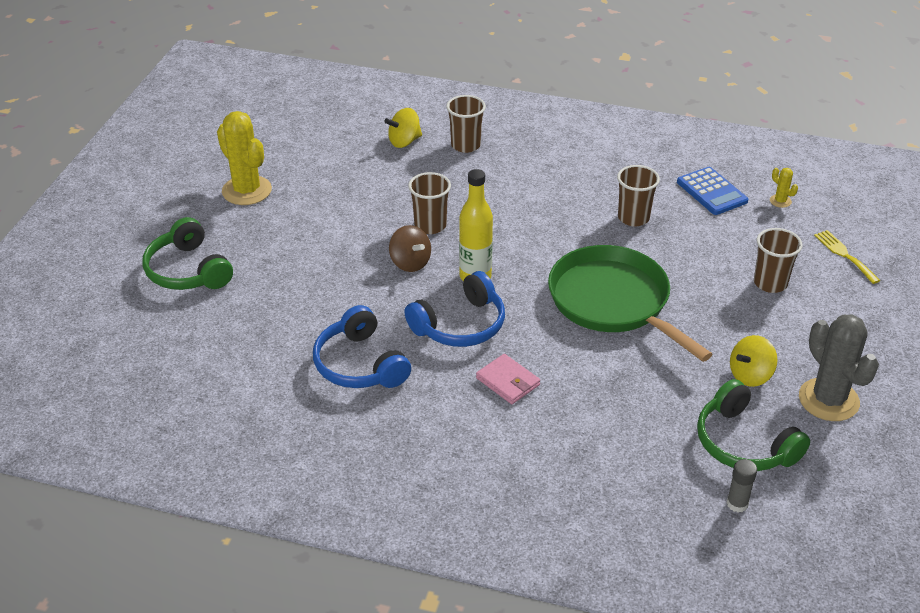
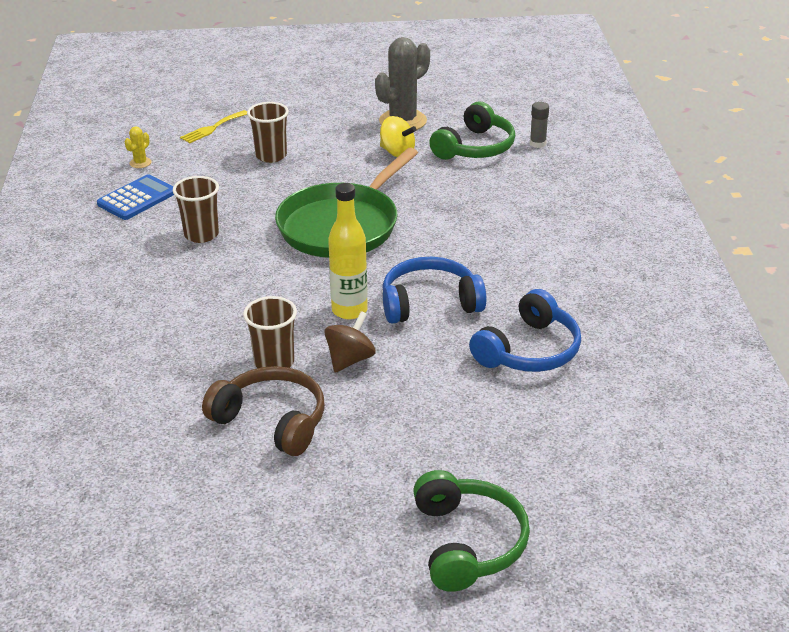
camera: 110 degrees left, 5 degrees down
(188, 270) = (467, 543): green headphones -> green headphones turned 45 degrees counterclockwise
(247, 190) = (268, 551): yellow cactus -> none
(364, 213) = (271, 421): none -> brown headphones
(404, 141) = (96, 431): yellow spinning top -> none
(460, 325) = (429, 303): blue headphones -> blue headphones turned 45 degrees counterclockwise
(465, 145) = (91, 375): brown cup -> none
(508, 381) = (488, 260): pink wallet -> none

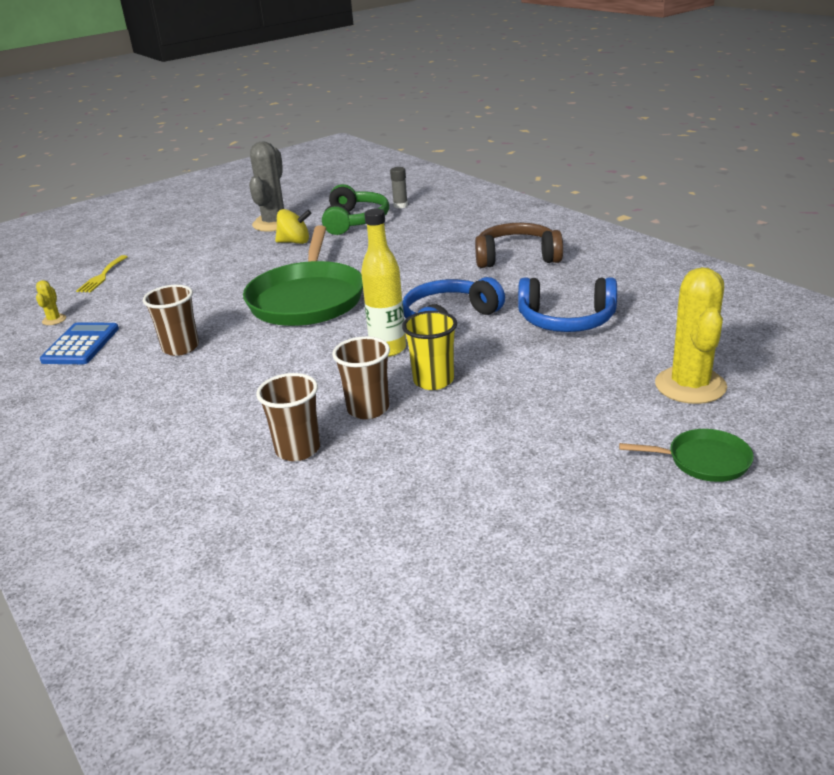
camera: 30 degrees left, 5 degrees down
(271, 156) = (183, 277): brown cup -> brown cup (298, 449)
(271, 421) = (422, 451): brown headphones -> brown headphones (517, 257)
(350, 360) = (433, 380): brown spinning top -> yellow cup
(467, 543) = (704, 461): green headphones -> green pan
(529, 350) = (566, 320): blue headphones -> blue headphones turned 90 degrees clockwise
(548, 470) = (690, 386): none -> yellow cactus

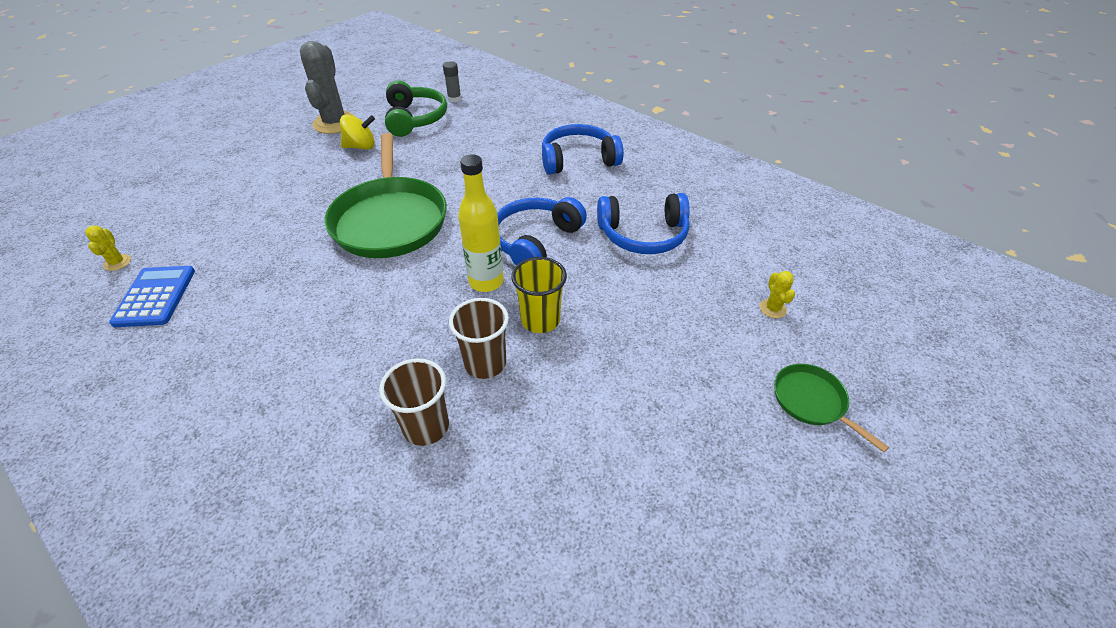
camera: 15 degrees left, 15 degrees up
(102, 276) = (162, 198): yellow fork -> none
(180, 348) = (269, 294): brown cup -> none
(517, 257) = (578, 160): brown headphones -> blue headphones
(690, 386) = (772, 309): yellow cactus -> yellow cactus, size x0.43
(704, 461) = (811, 401): green pan -> green pan turned 120 degrees counterclockwise

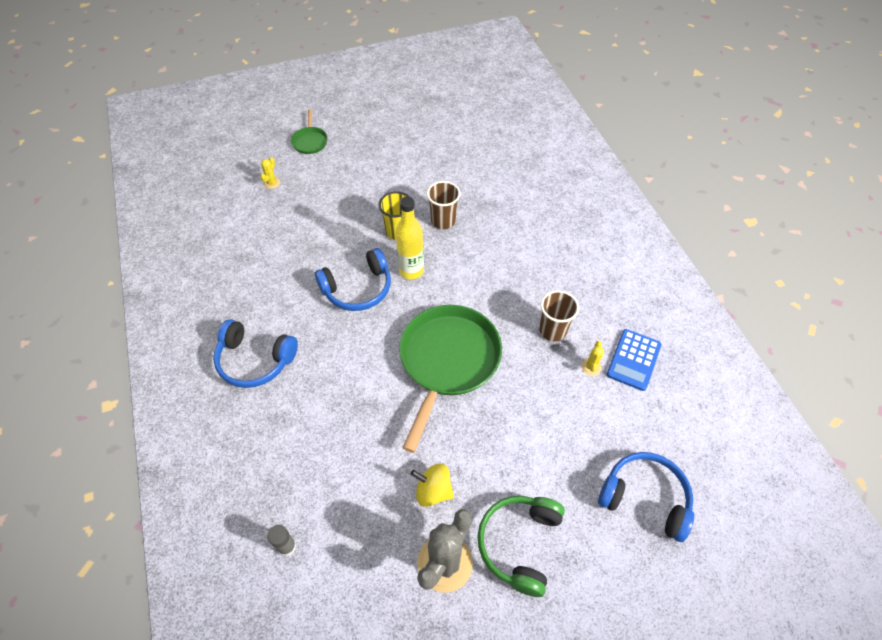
camera: 150 degrees left, 10 degrees up
(117, 263) = (668, 413): yellow cactus -> yellow cactus (591, 367)
(415, 119) = (354, 521): green headphones -> green headphones (519, 543)
(426, 427) = (488, 204): brown cup -> brown cup (552, 330)
(643, 235) = (285, 260): blue headphones -> blue headphones (645, 498)

